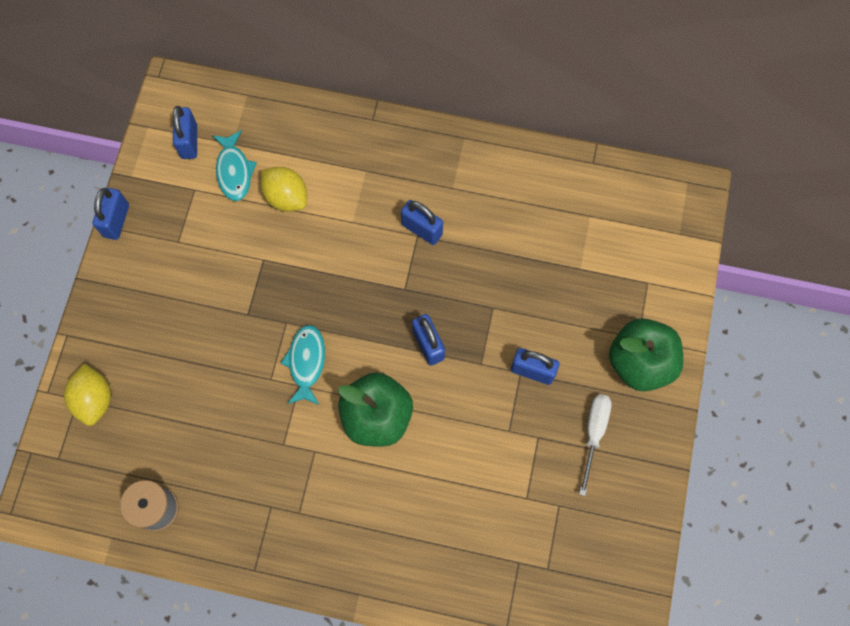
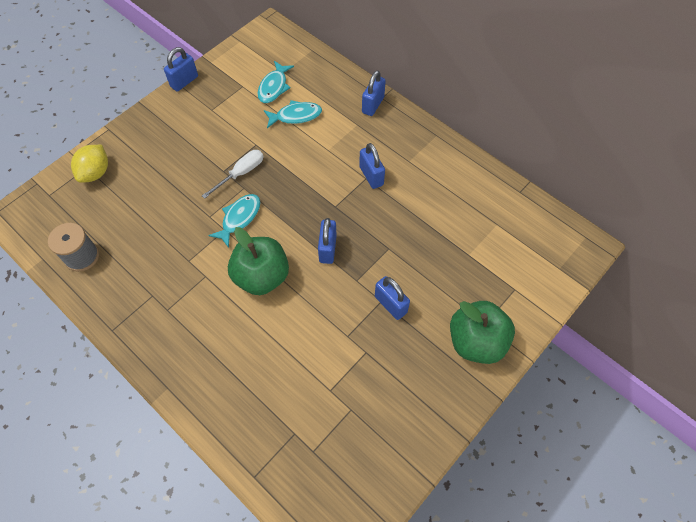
camera: 30 degrees right, 10 degrees down
(189, 141) = (258, 59): blue padlock -> blue padlock (373, 105)
(286, 197) = (295, 116): yellow lemon -> turquoise fish
(593, 433) = (409, 372): white screwdriver -> white screwdriver (241, 173)

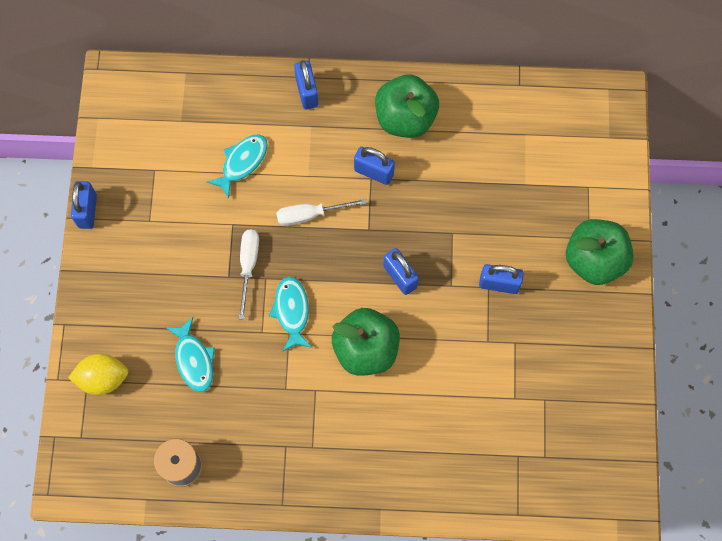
camera: 40 degrees left, 10 degrees up
(96, 173) = (103, 378): yellow lemon -> yellow lemon turned 75 degrees counterclockwise
(274, 87) = (188, 146): turquoise fish -> turquoise fish (194, 359)
(307, 172) = (310, 215): none -> white screwdriver
(422, 159) = (405, 118): none -> green apple

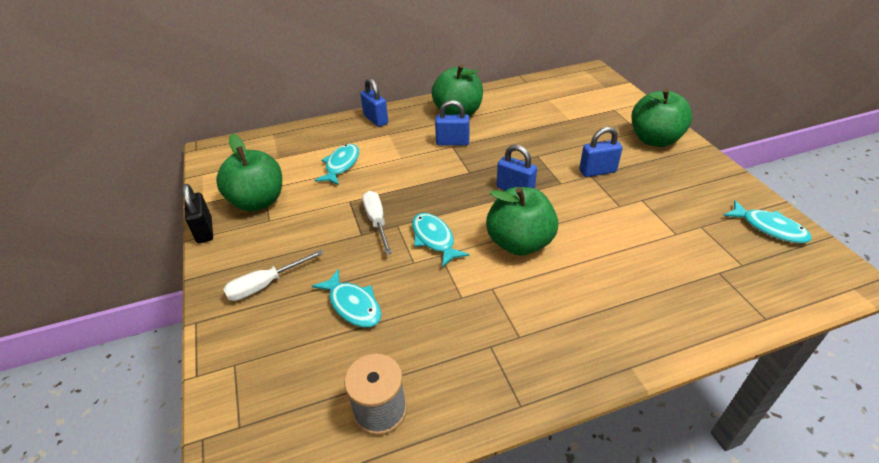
camera: 20 degrees left, 30 degrees down
(87, 211) = (204, 230): blue padlock -> black padlock
(103, 378) = (253, 355): yellow lemon -> none
(145, 188) = (258, 201): none -> green apple
(310, 215) = (415, 177): white screwdriver -> white screwdriver (265, 285)
(605, 428) = (769, 228): none -> turquoise fish

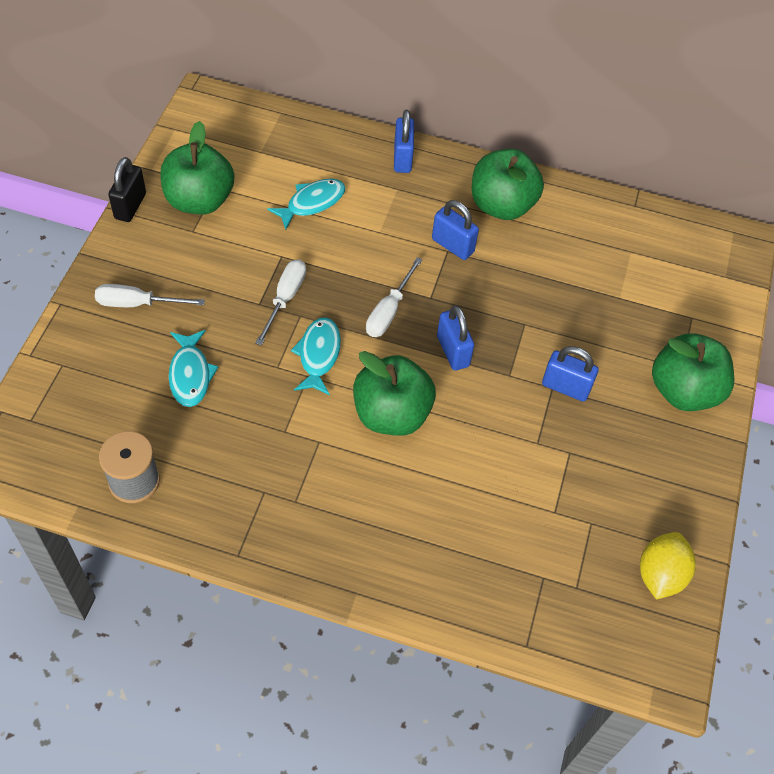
camera: 30 degrees right, 15 degrees up
(452, 191) = (389, 311): none -> white screwdriver
(769, 228) = (660, 575): turquoise fish -> yellow lemon

